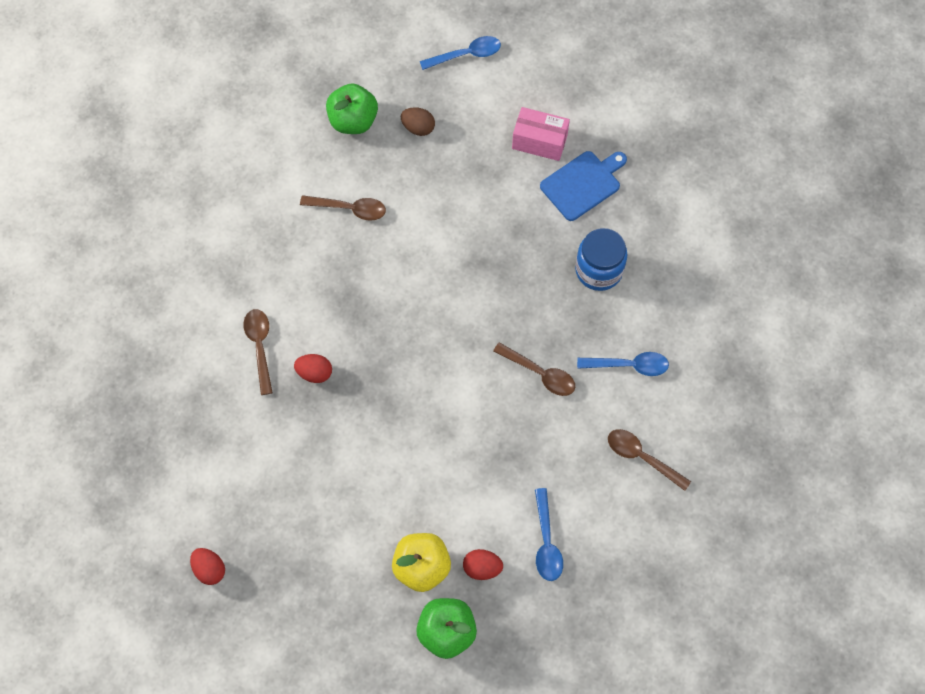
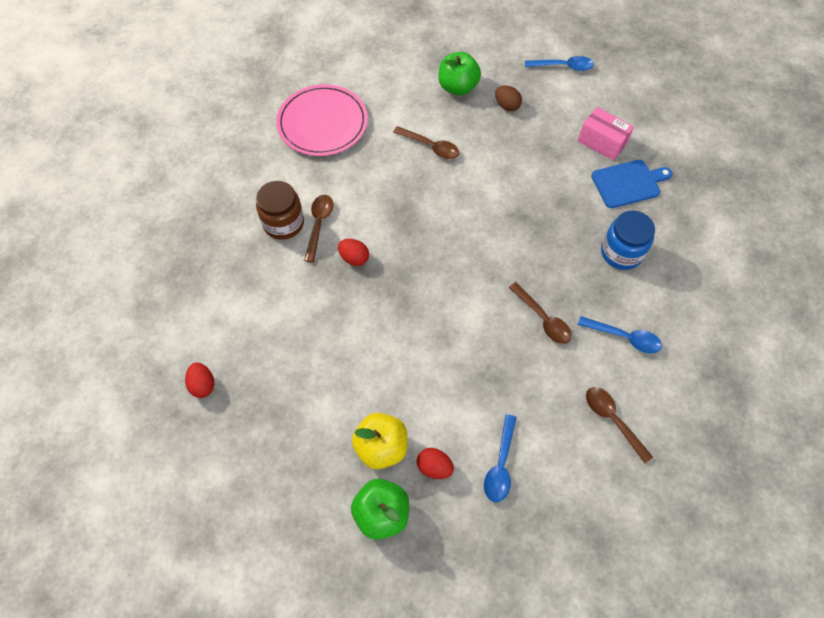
camera: 20 degrees right, 5 degrees down
(212, 218) = (322, 123): none -> pink plate
(219, 358) = (283, 223): none -> brown jar

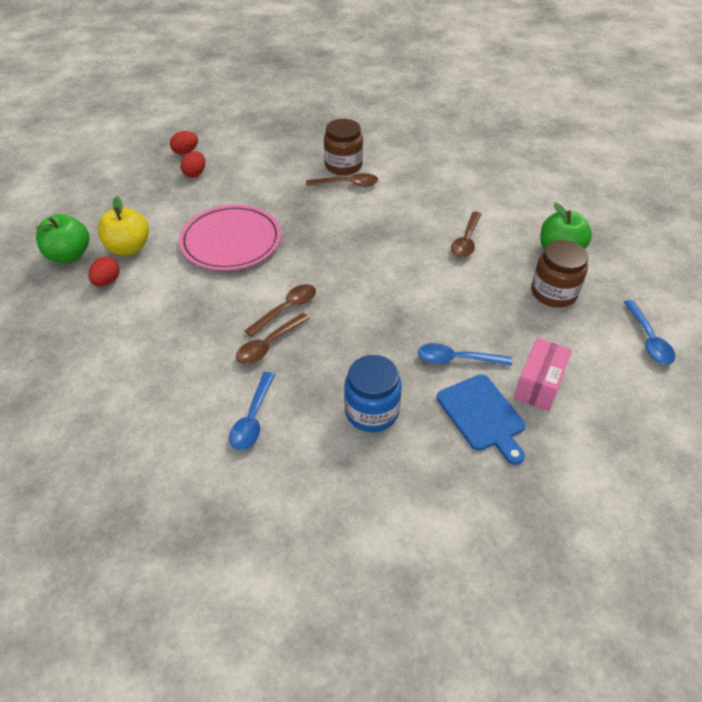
camera: 80 degrees right, 15 degrees down
(322, 123) = (464, 170): pink plate -> pink plate (231, 241)
(354, 258) = (316, 209): red egg -> red egg (195, 174)
(500, 465) = (105, 325): blue spoon -> blue spoon (456, 359)
(507, 106) = (553, 293): brown egg -> brown jar
(612, 420) = (149, 411): brown spoon -> brown spoon (286, 309)

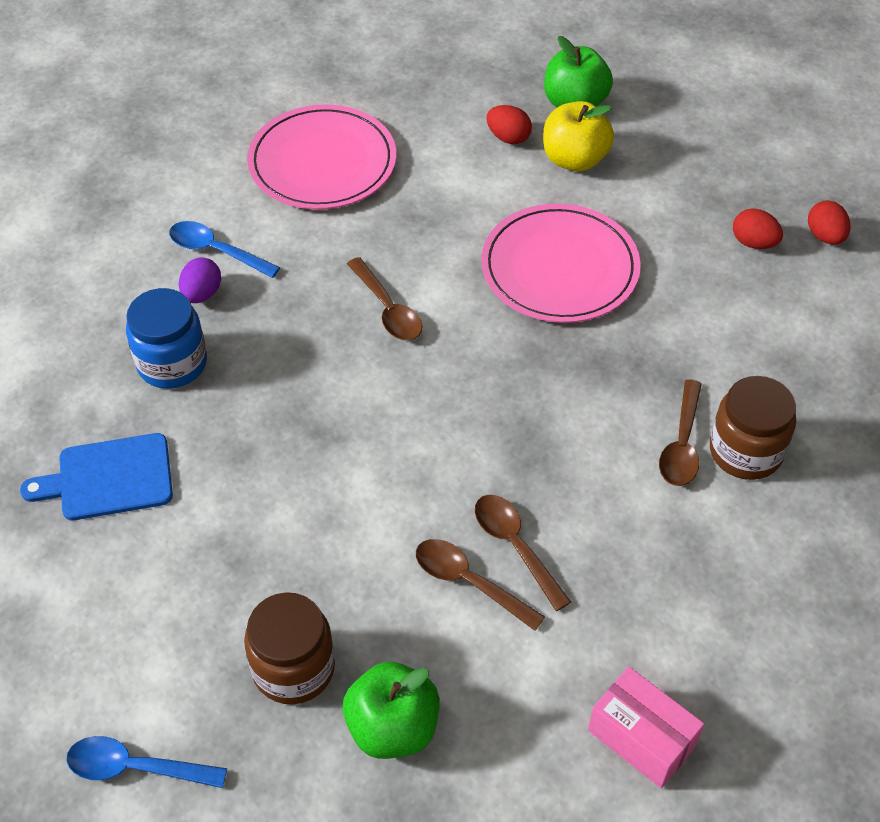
camera: 105 degrees right, 5 degrees up
(141, 378) = (322, 162): none -> pink plate
(268, 345) = (328, 281): brown spoon -> brown spoon (515, 546)
(300, 414) = (202, 294): none -> purple egg
(456, 359) = (214, 480): blue spoon -> none
(539, 385) = (124, 565): pink box -> pink box (641, 738)

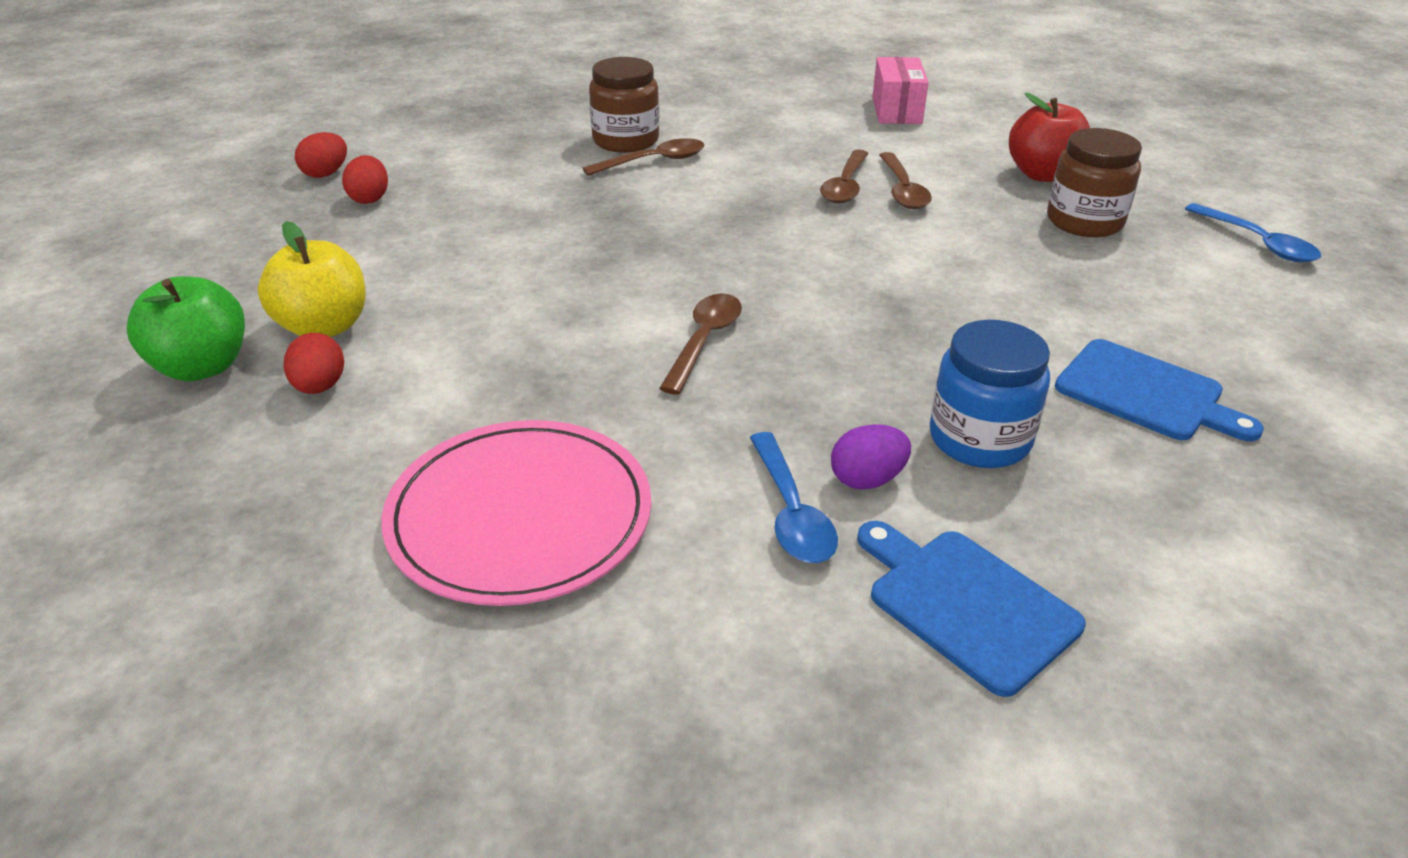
camera: 130 degrees left, 15 degrees down
(99, 269) = (966, 604): none -> blue cutting board
(393, 727) = (1043, 174): green apple -> red apple
(560, 268) = (518, 273): pink plate -> none

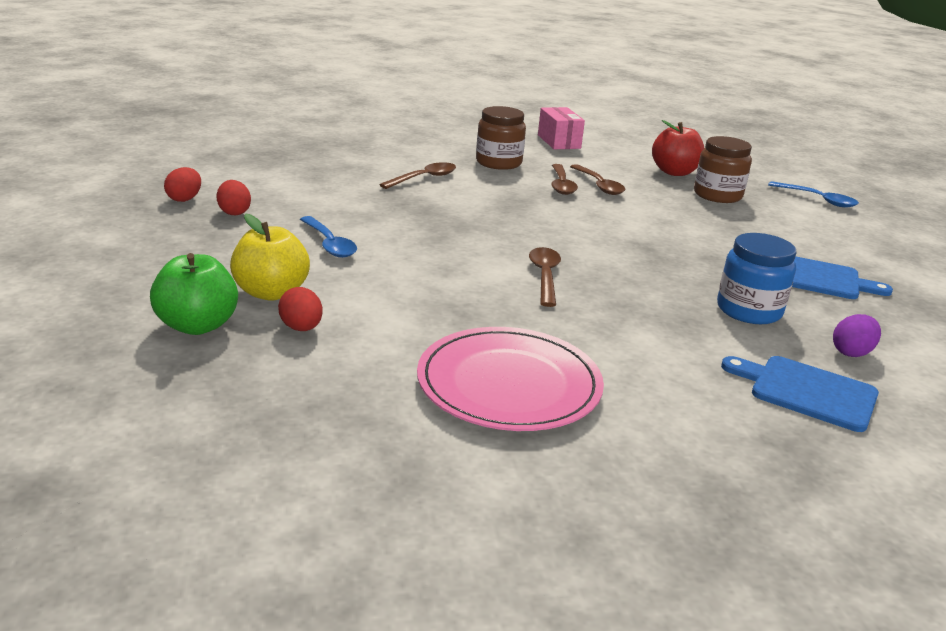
camera: 20 degrees left, 10 degrees down
(625, 141) = (394, 167): brown jar -> brown jar (498, 163)
(791, 512) = (674, 360): blue spoon -> blue spoon (329, 244)
(867, 479) = (703, 338): purple egg -> purple egg (851, 352)

